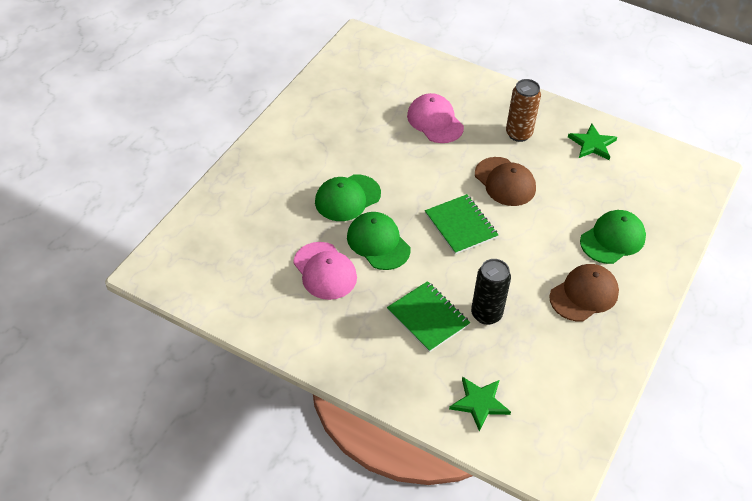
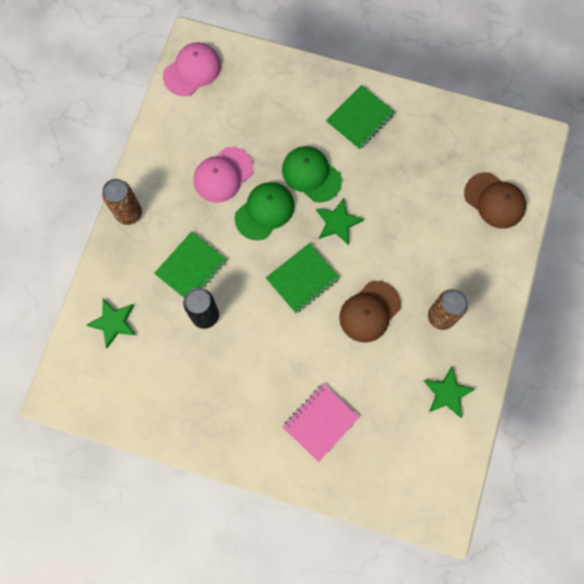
camera: 80 degrees right, 25 degrees up
(297, 150) = (360, 118): none -> green notebook
(347, 367) = (129, 213): none -> brown can
(406, 187) = (338, 222): none -> green star
(435, 121) = (435, 233): pink cap -> pink cap (192, 70)
(584, 294) = (245, 399): brown cap -> brown cap (494, 200)
(612, 239) = (320, 422): green cap -> pink notebook

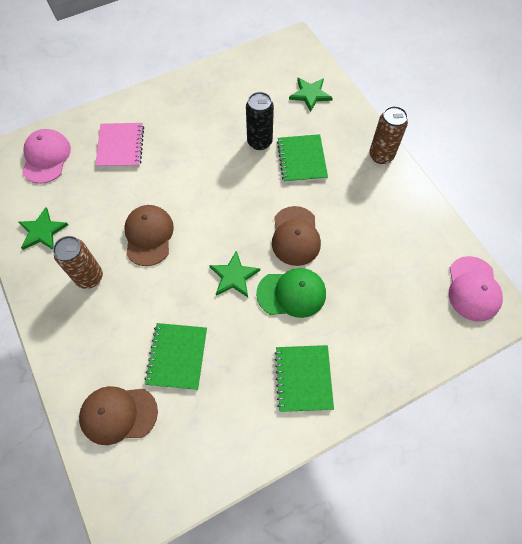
camera: 135 degrees right, 10 degrees down
(223, 175) = (353, 234): pink cap -> pink cap (46, 157)
(264, 211) = (295, 236): green cap -> brown cap
(302, 279) = (219, 216): green notebook -> green notebook (177, 356)

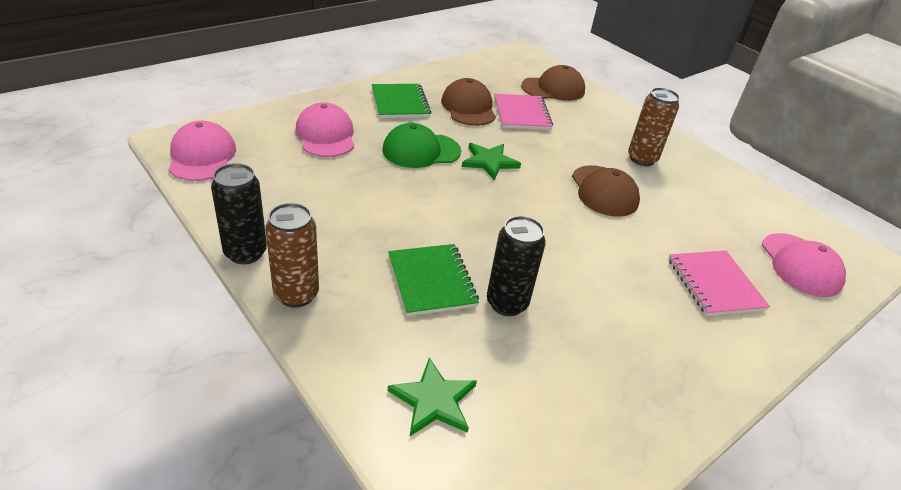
camera: 165 degrees right, 25 degrees down
(42, 231) = (725, 192): green star -> none
(177, 356) = (522, 114): green notebook -> pink notebook
(295, 236) = (425, 195): brown cap -> brown cap (468, 107)
(376, 318) = (325, 135): none -> pink cap
(416, 187) = (245, 253): none -> black can

